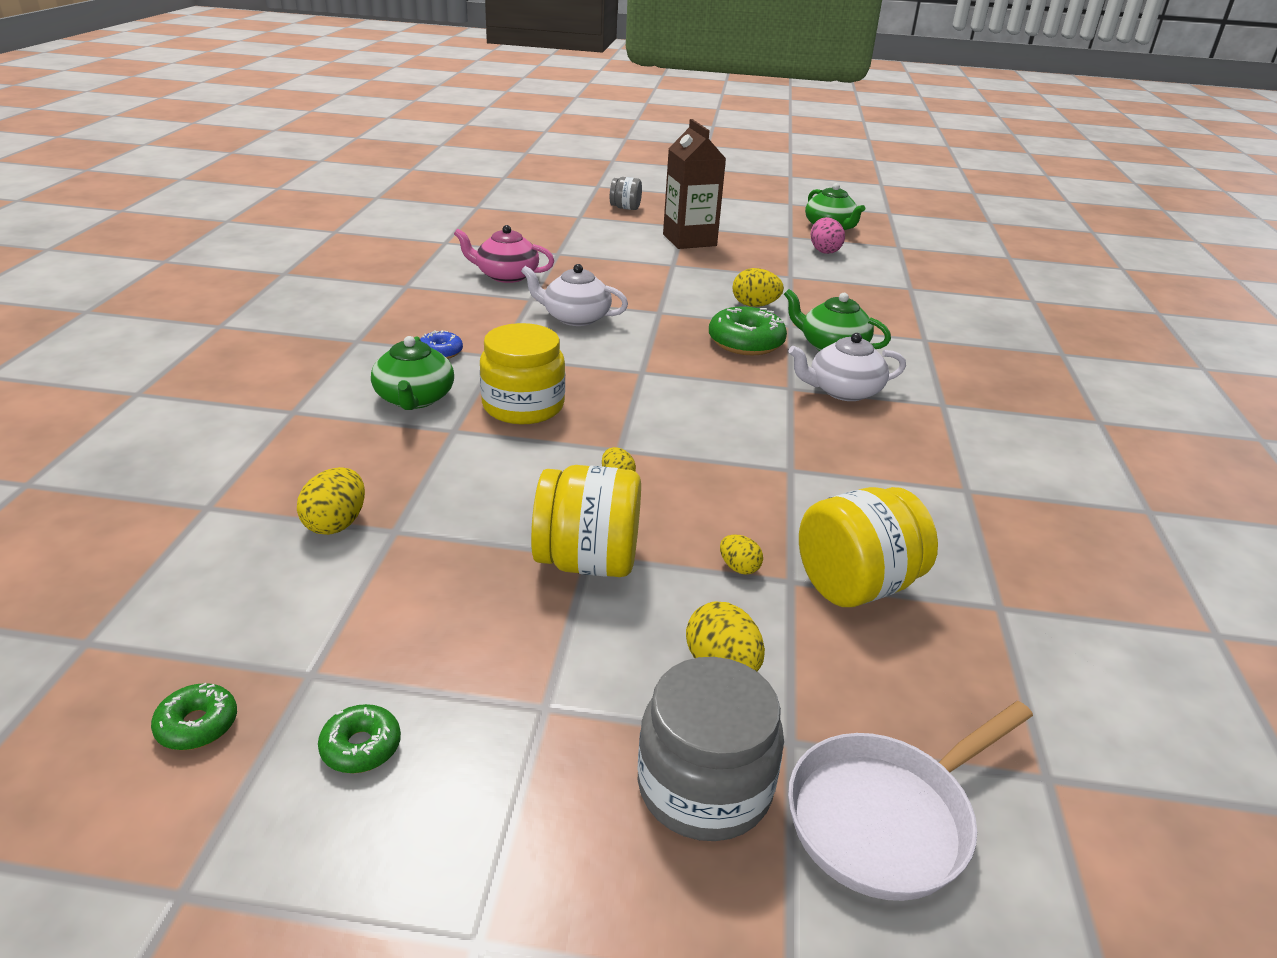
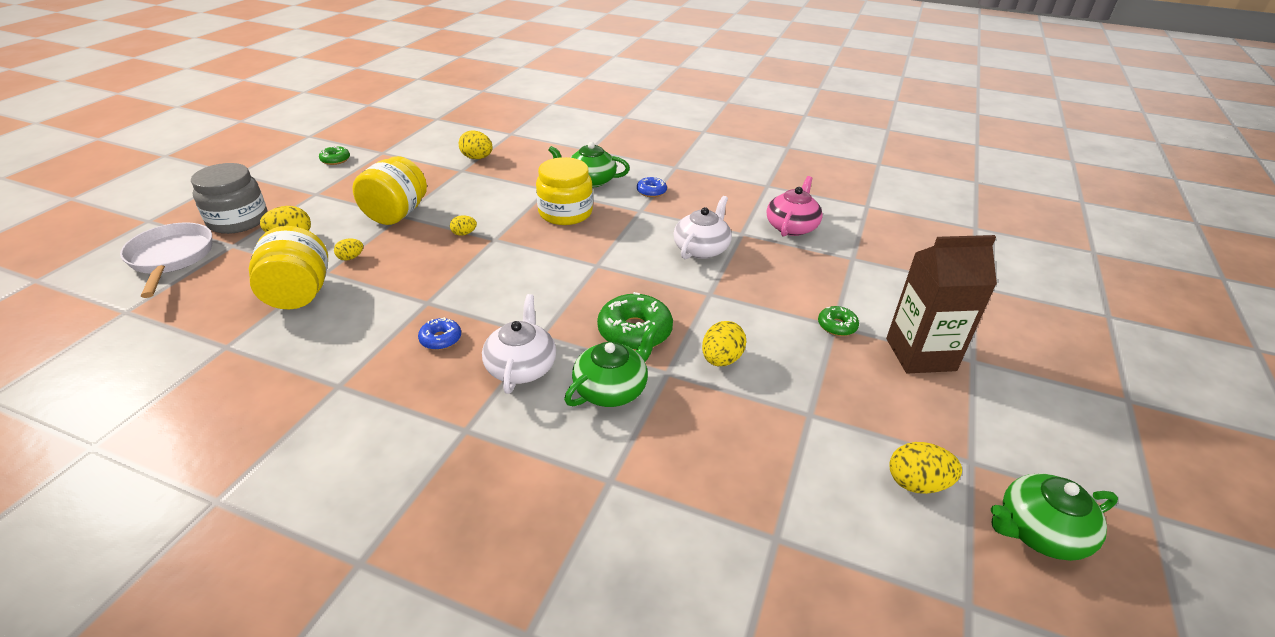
camera: 105 degrees right, 5 degrees up
(197, 725) = (375, 136): green donut -> green donut (837, 326)
(625, 208) = (1025, 324): grey jar -> none
(824, 251) = (917, 483): pink egg -> yellow egg
(844, 444) = (440, 339): none -> blue donut

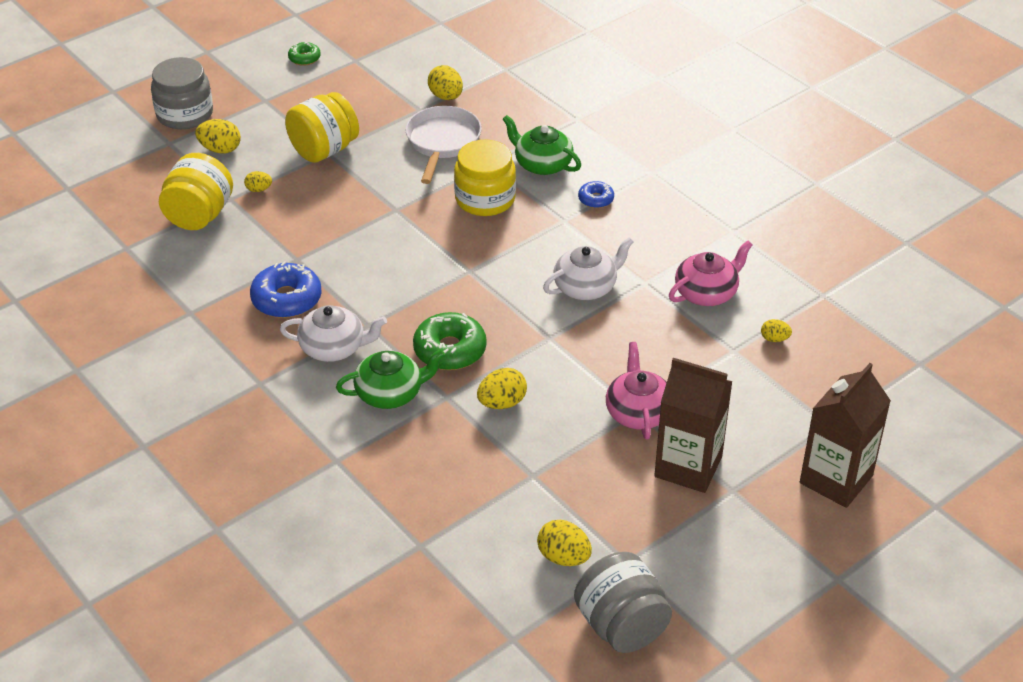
camera: 30 degrees right, 5 degrees up
(171, 258) = (117, 142): white pan -> white pan (442, 142)
(440, 339) = (286, 299): blue donut -> blue donut, size x1.84
(464, 233) = (372, 194): yellow egg -> yellow egg (774, 339)
(521, 367) = (334, 348): white teapot -> white teapot turned 60 degrees clockwise
(837, 326) = (638, 412): green donut -> pink teapot
(1027, 322) = (836, 479): none -> brown carton
(1039, 531) = (621, 625): green teapot -> grey jar

